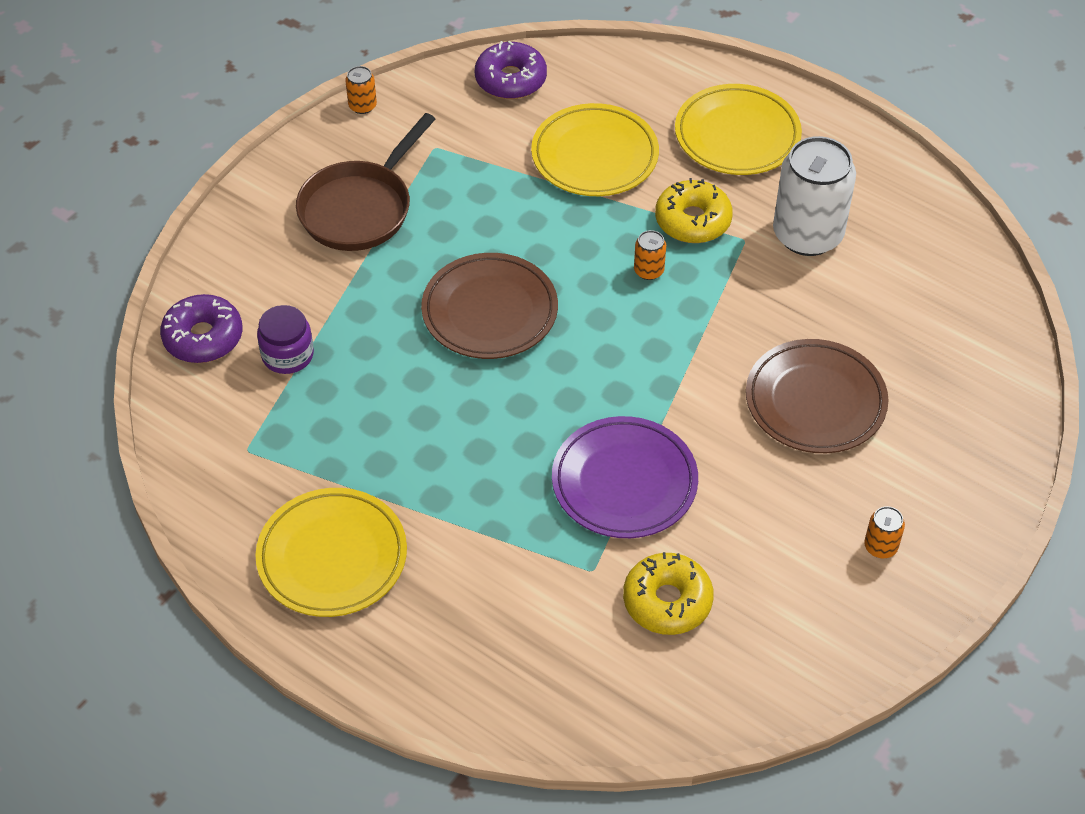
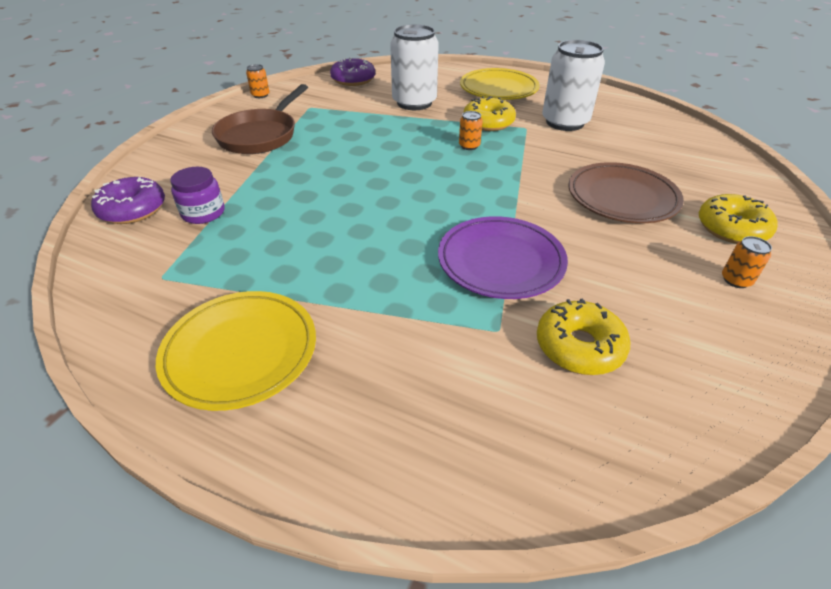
camera: 10 degrees left, 10 degrees down
(490, 311) = (362, 175): brown plate -> none
(594, 156) = (414, 103): yellow plate -> white can
(925, 472) = (732, 228): none -> yellow donut

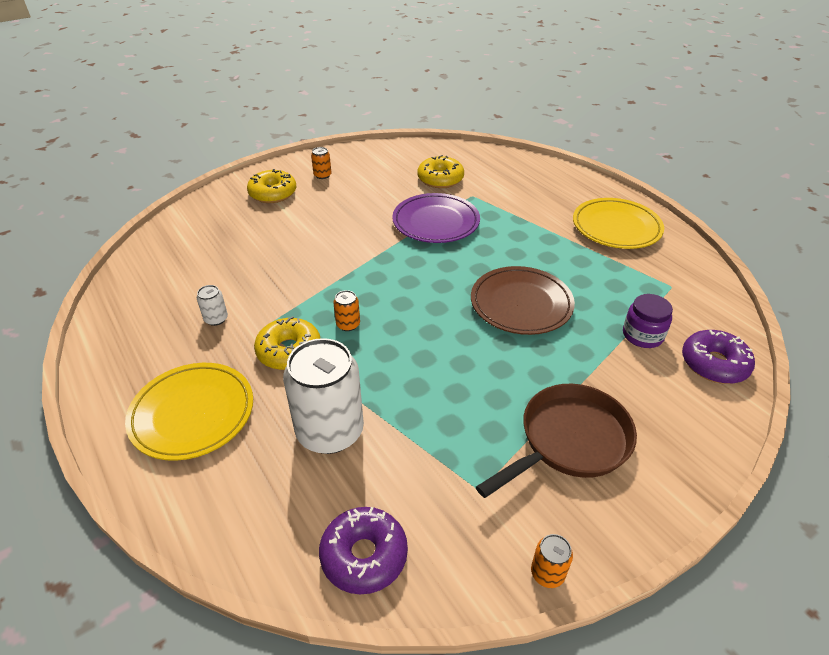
camera: 150 degrees left, 0 degrees up
(565, 122) = (216, 319): white can -> white can, size x0.42
(622, 198) = (301, 231): brown plate -> brown plate (521, 304)

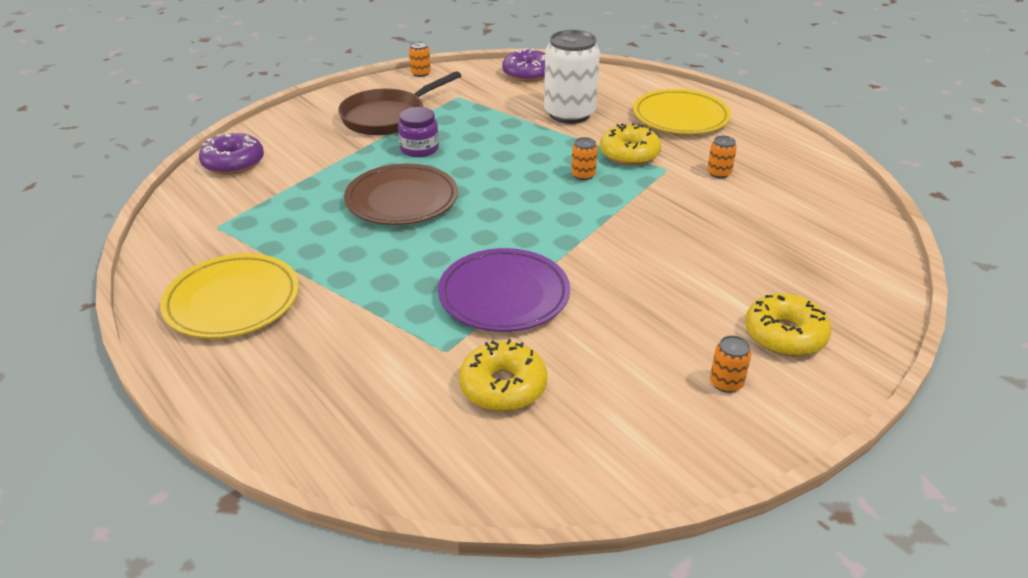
camera: 175 degrees right, 5 degrees down
(216, 319) = (719, 173): white can -> orange can
(642, 335) = (285, 180): purple jar -> purple jar (419, 149)

